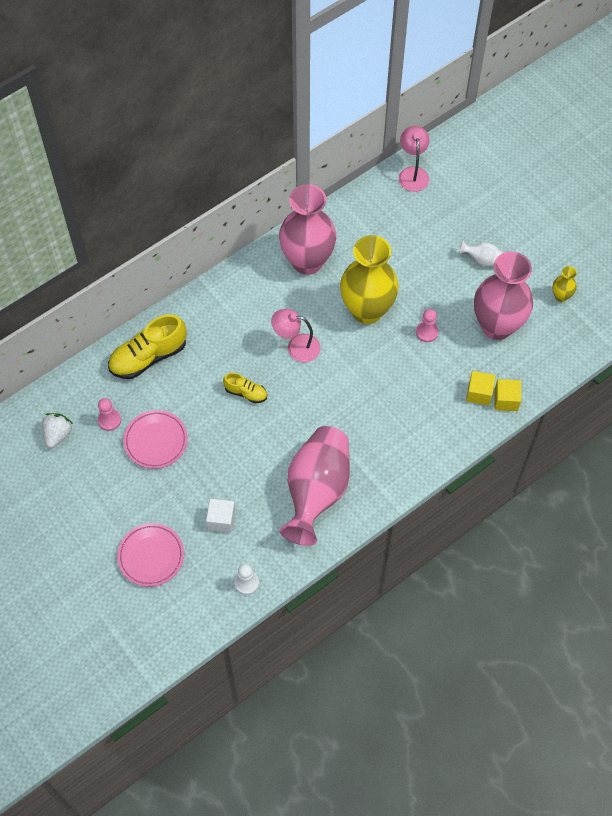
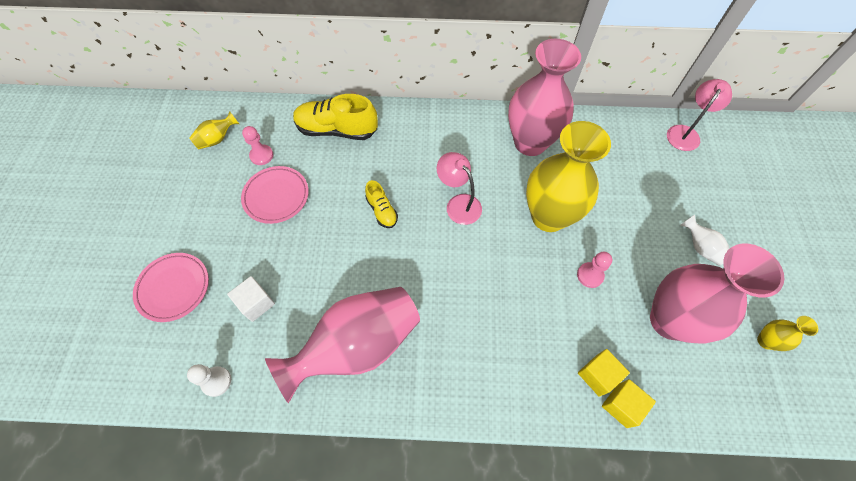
camera: 40 degrees right, 0 degrees up
(58, 434) = (217, 139): white strawberry -> yellow vase

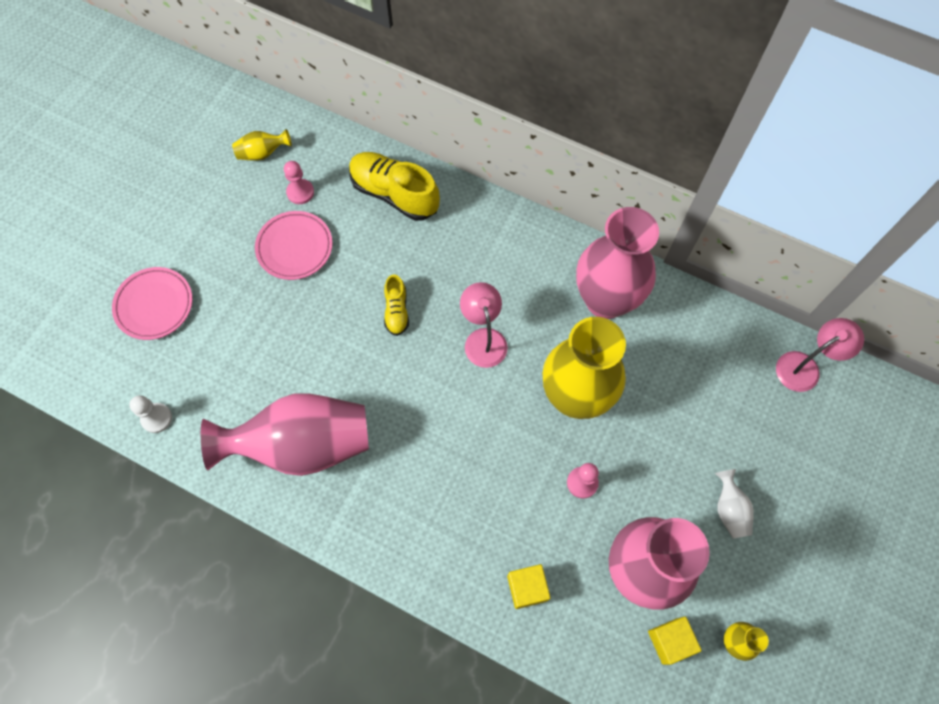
camera: 25 degrees right, 5 degrees up
(256, 303) = (225, 356): white cube -> none
(622, 405) = (534, 629): yellow cube -> yellow cube (670, 641)

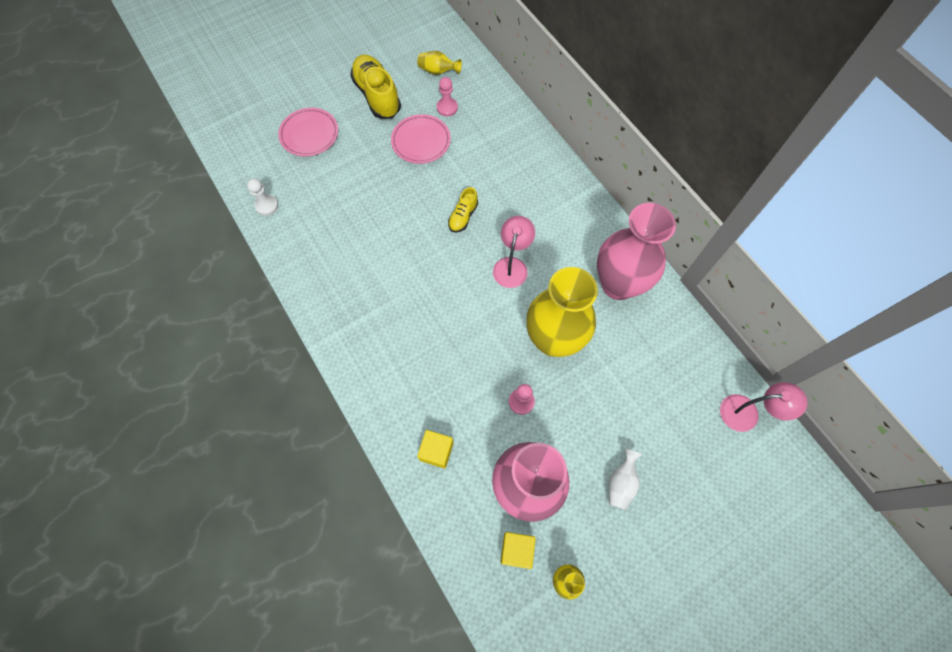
camera: 30 degrees right, 0 degrees up
(302, 445) = (346, 271): pink vase -> none
(394, 194) = (510, 138): yellow shoe -> yellow shoe (377, 96)

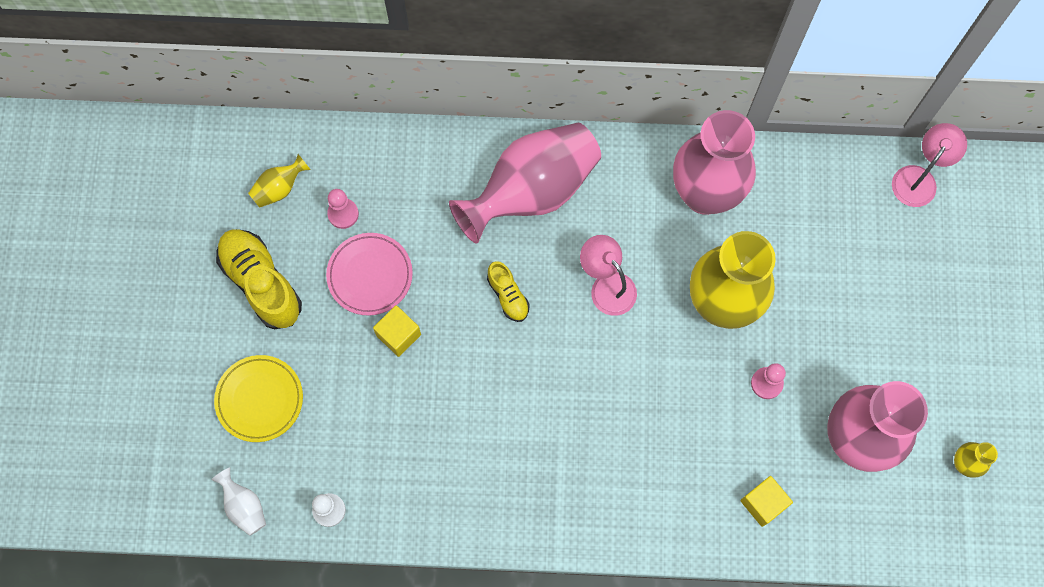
camera: 55 degrees left, 5 degrees up
(309, 134) = (260, 399): pink plate -> yellow plate
(377, 96) = (261, 283): yellow shoe -> yellow shoe turned 45 degrees clockwise
(516, 550) = (909, 490): yellow cube -> yellow cube (398, 335)
(538, 189) = (532, 191): none -> pink vase
(621, 483) = (909, 347): white vase -> white vase (244, 506)

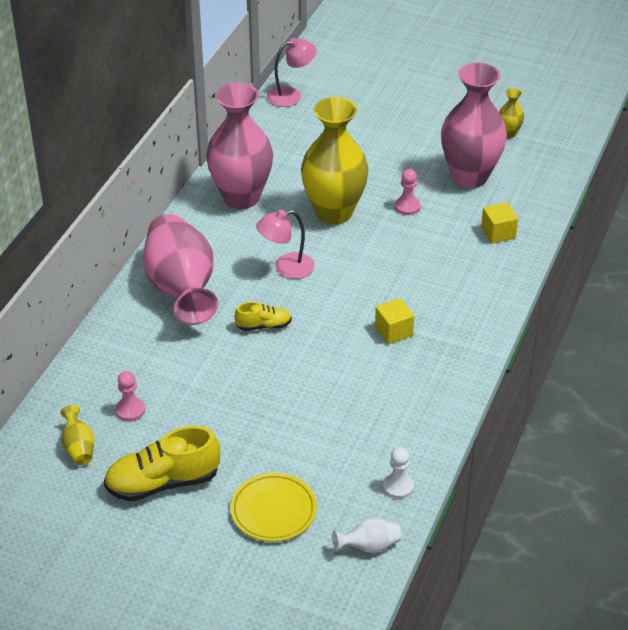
camera: 70 degrees left, 30 degrees down
(370, 275) = (197, 406): pink plate -> none
(398, 335) = (262, 401): yellow cube -> yellow cube (393, 331)
(919, 178) = (291, 95): pink lamp -> pink lamp turned 105 degrees clockwise

